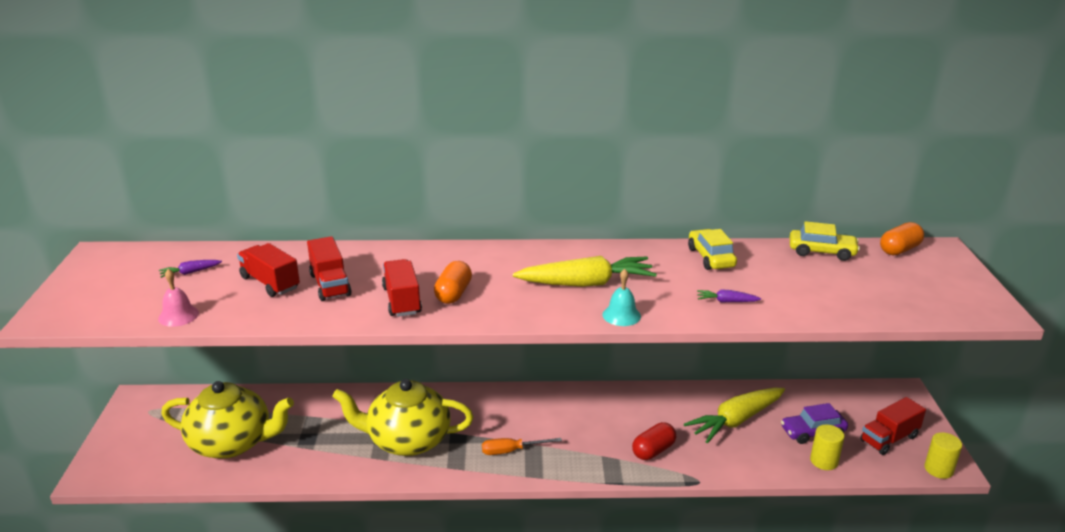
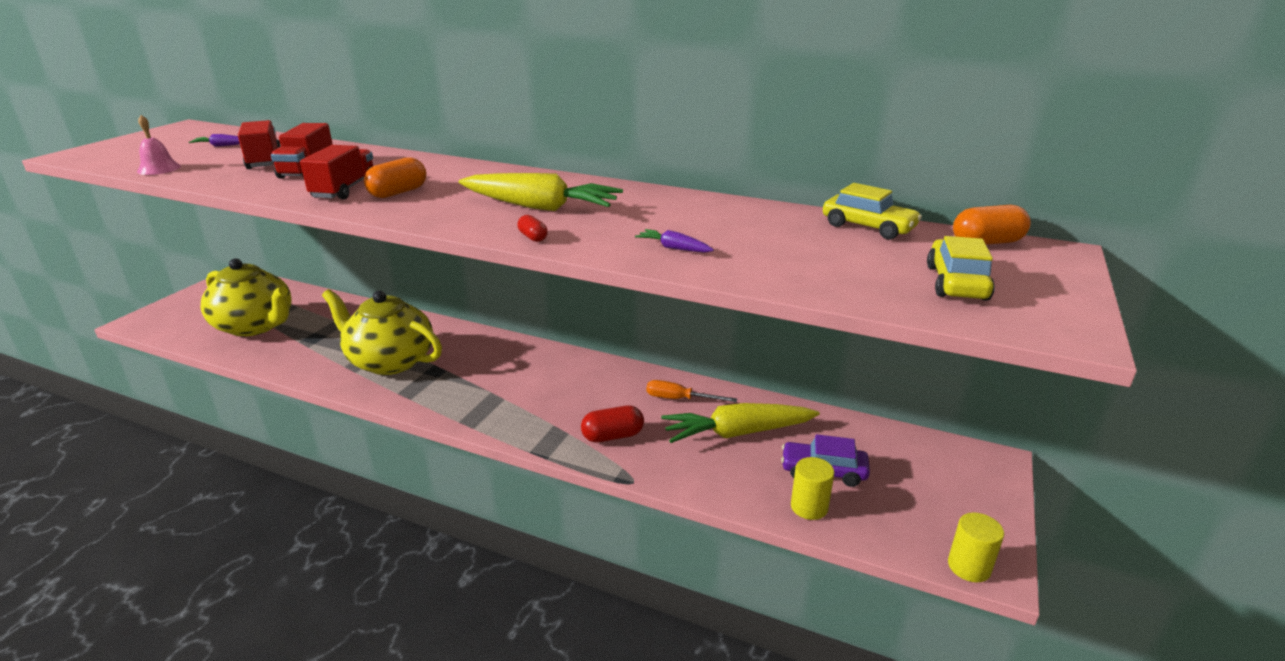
camera: 25 degrees right, 0 degrees up
(511, 451) = (471, 395): orange screwdriver -> orange screwdriver (679, 399)
(621, 315) = (533, 237): turquoise bell -> red capsule
(711, 258) = (715, 210): yellow car -> yellow car (956, 283)
(889, 439) = (924, 508): red truck -> none

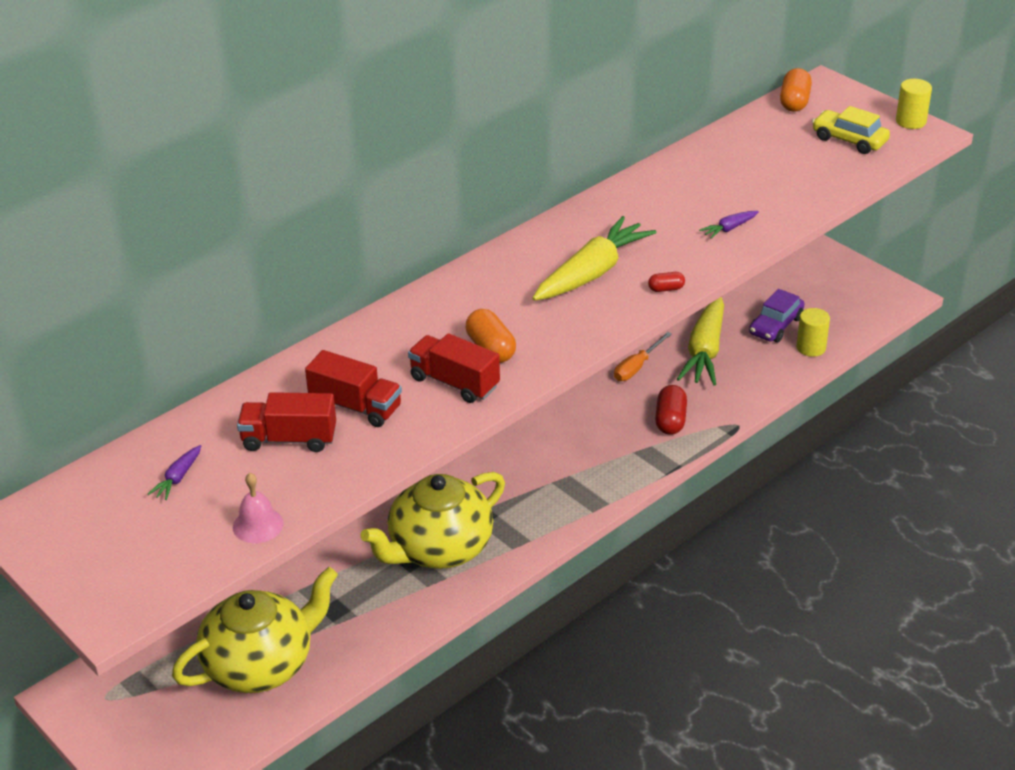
camera: 65 degrees left, 10 degrees up
(868, 227) = (739, 135): yellow car -> none
(969, 567) = (897, 304): yellow cylinder -> yellow cylinder (910, 121)

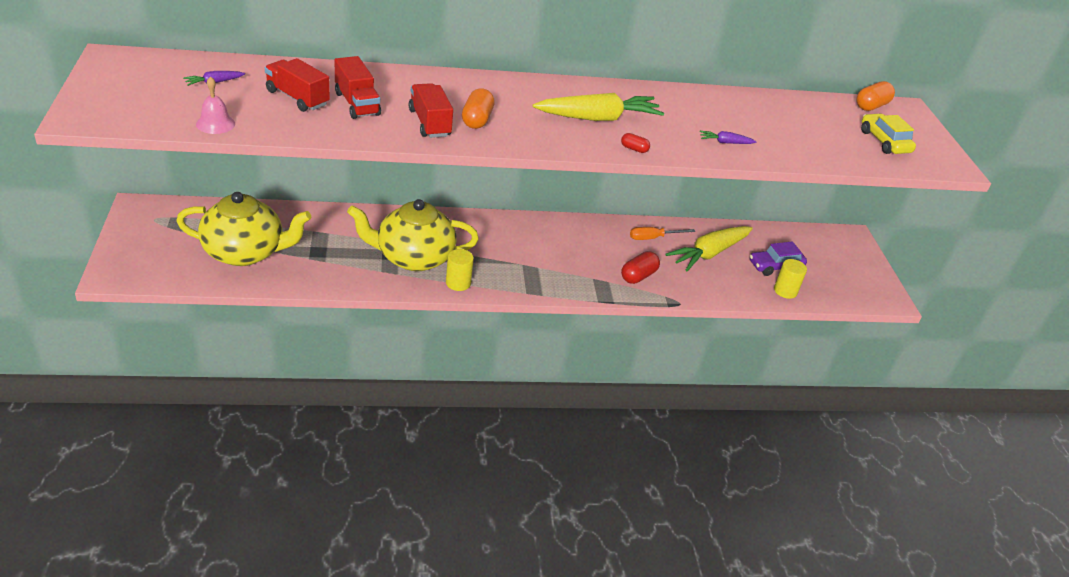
camera: 30 degrees right, 0 degrees up
(910, 121) = (948, 154): yellow cylinder -> yellow cylinder (458, 283)

